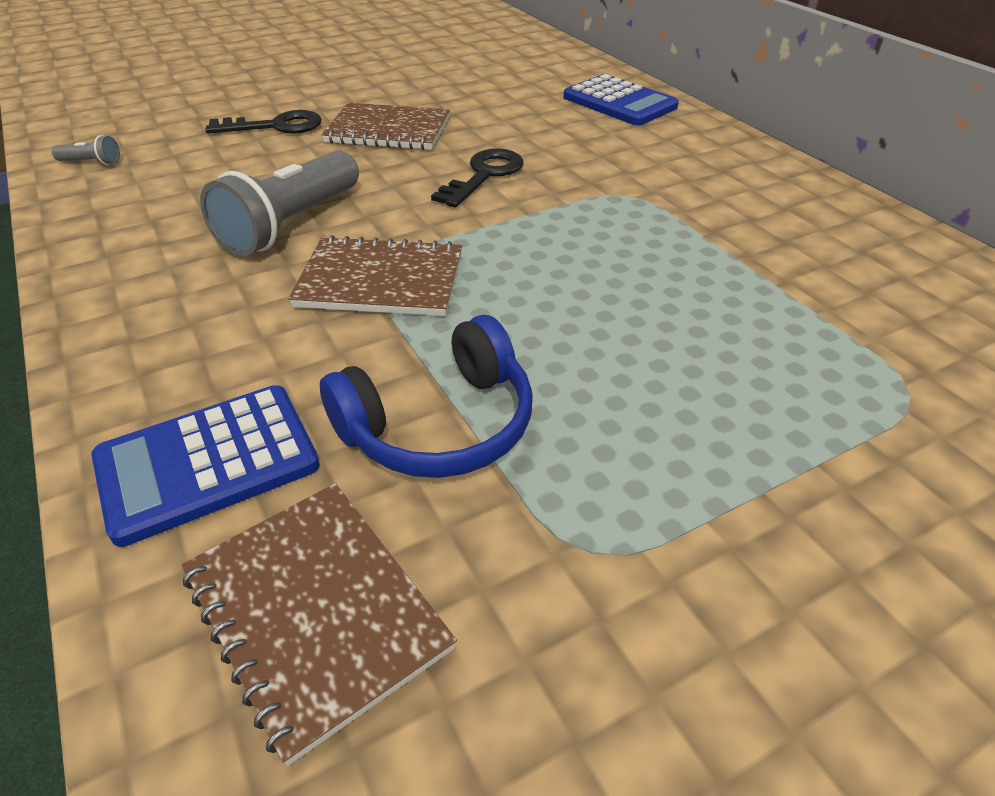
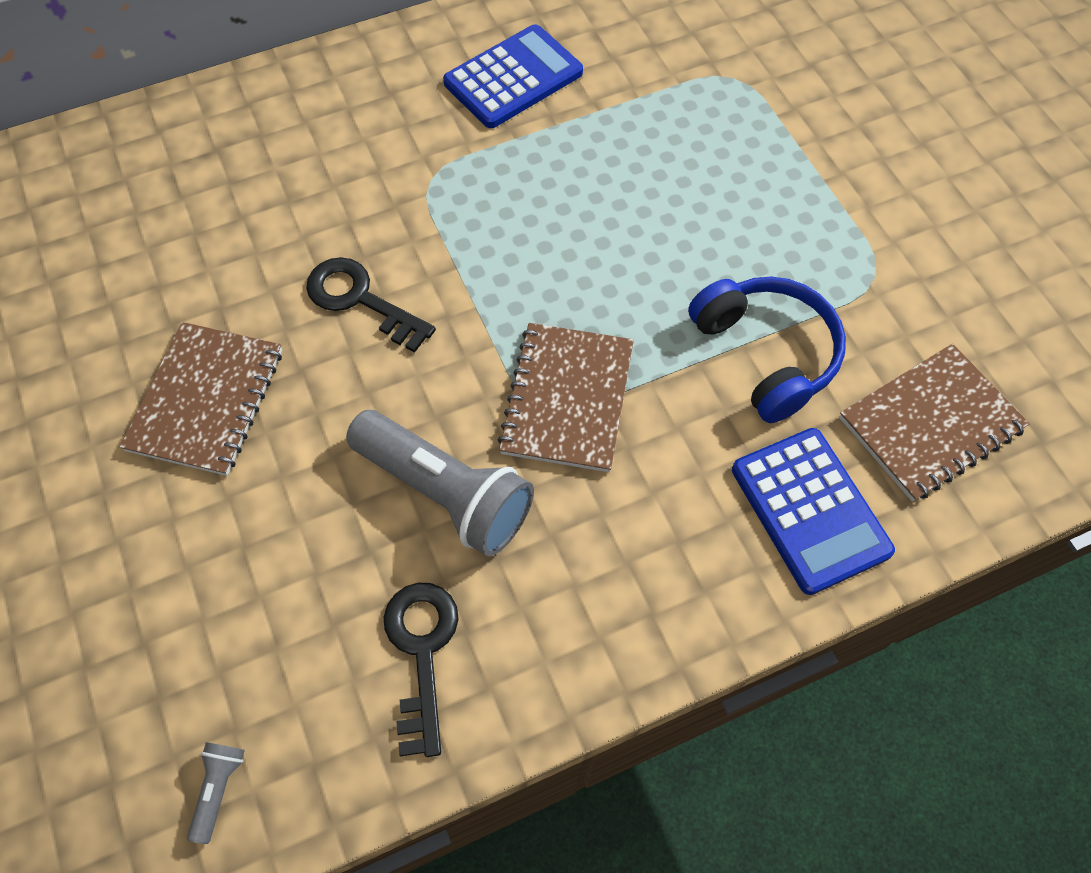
camera: 85 degrees left, 20 degrees up
(275, 126) = (152, 546): black key -> black key (422, 652)
(619, 102) = (189, 144): blue calculator -> blue calculator (513, 78)

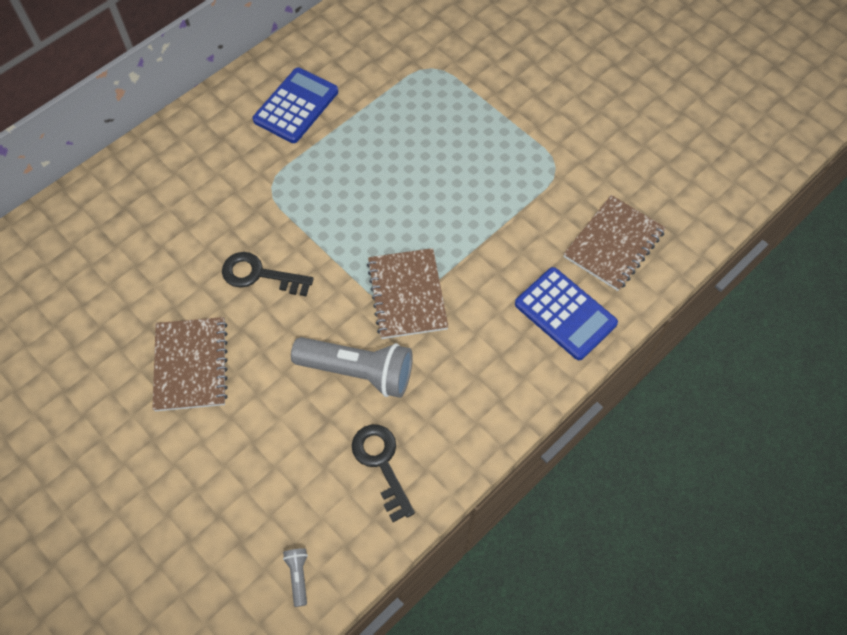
camera: 20 degrees left, 0 degrees up
(766, 354) = (510, 232): blue headphones -> none

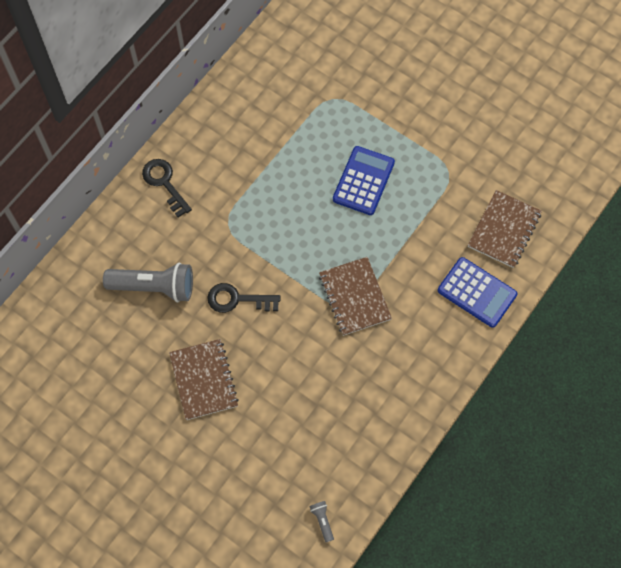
camera: 10 degrees left, 5 degrees up
(296, 106) = (230, 150): blue calculator -> blue calculator (363, 181)
(358, 372) = (331, 364): grey flashlight -> grey flashlight (154, 287)
(381, 464) = (363, 430): black key -> black key (164, 183)

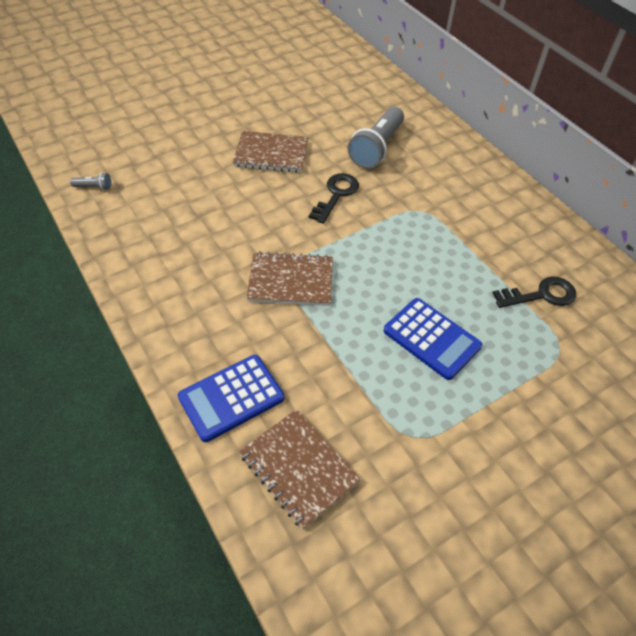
camera: 110 degrees right, 15 degrees down
(164, 183) = (484, 181): black key -> black key (541, 295)

